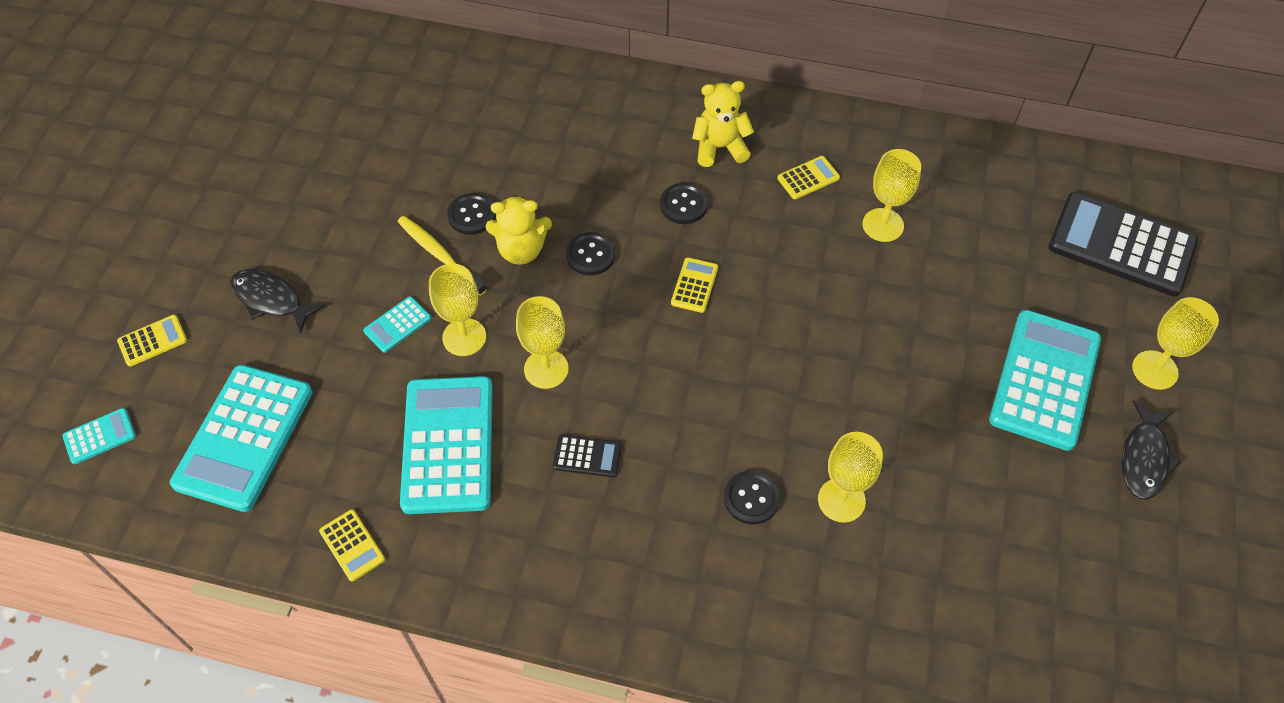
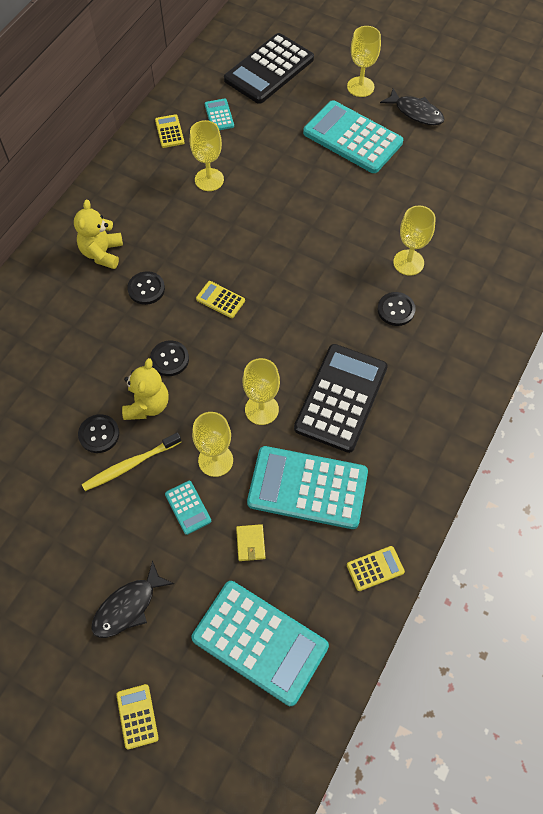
camera: 75 degrees left, 5 degrees up
(100, 436) = (224, 770): turquoise calculator -> turquoise calculator (219, 115)
(363, 399) = (250, 543): none -> yellow wallet
(587, 456) = (341, 398): black calculator -> black calculator, size x2.27
(808, 178) = (152, 209): yellow calculator -> yellow calculator (169, 131)

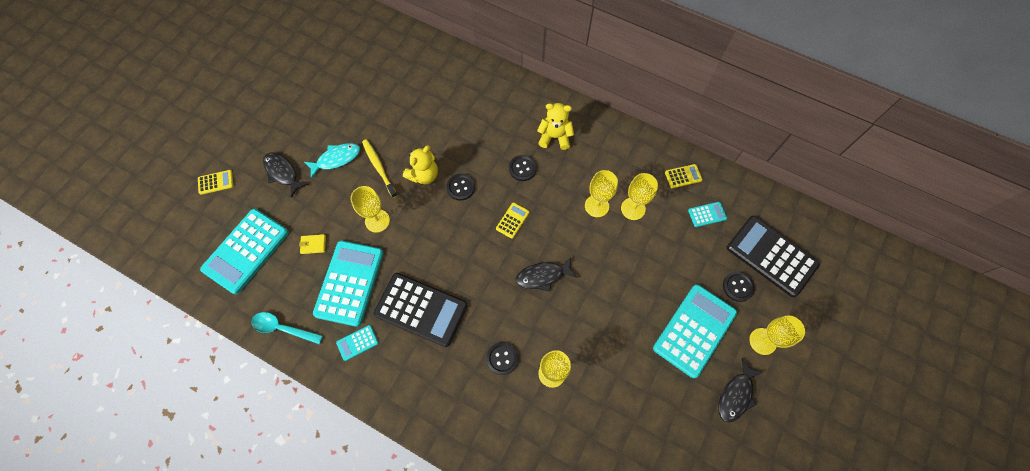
camera: 90 degrees right, 5 degrees up
(99, 434) = (403, 147): black button -> black button (738, 287)
(110, 527) = (336, 159): none -> turquoise fish
(147, 405) = (424, 175): yellow teddy bear -> yellow teddy bear turned 60 degrees counterclockwise
(188, 507) = (344, 204): turquoise calculator -> turquoise calculator (357, 343)
(261, 409) = (415, 251): yellow goblet -> yellow goblet (596, 206)
(294, 269) = (543, 276): none -> black fish
(375, 568) = (283, 328): yellow calculator -> turquoise spoon

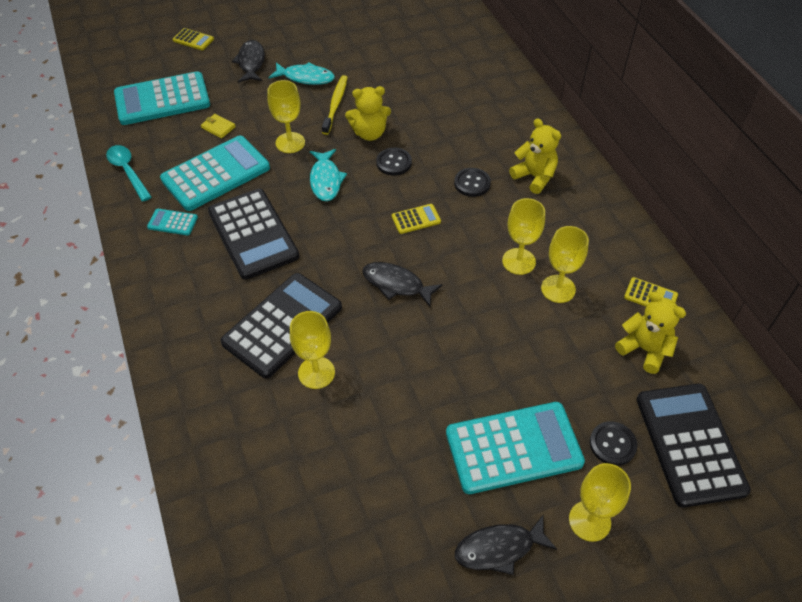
camera: 40 degrees right, 15 degrees down
(429, 233) = (326, 180): none -> turquoise fish
(502, 358) = (282, 325): black button -> black calculator
(707, 214) = (644, 349): turquoise calculator -> yellow teddy bear

